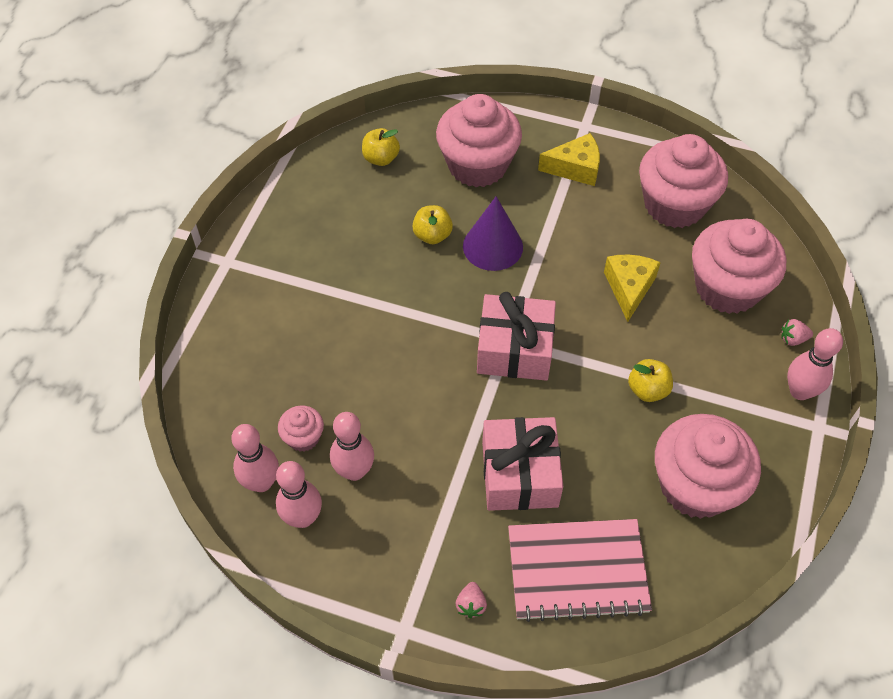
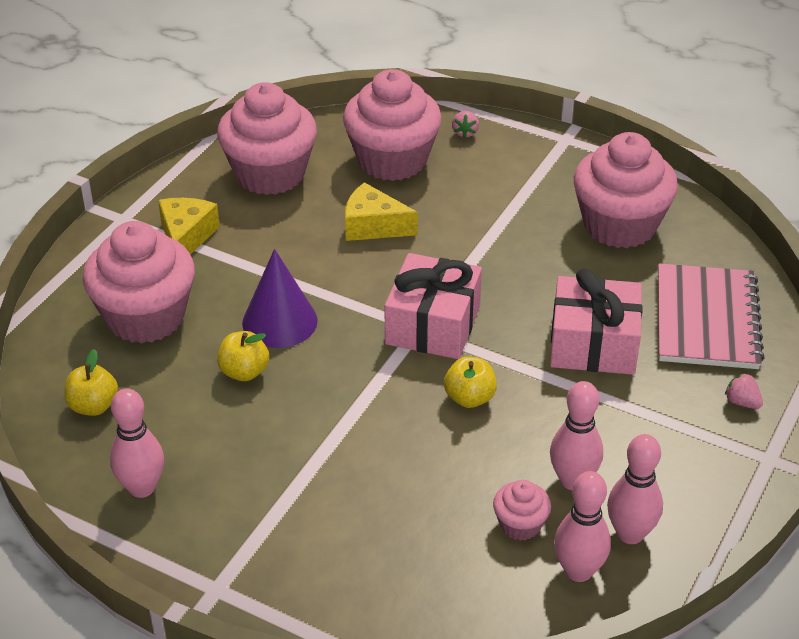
camera: 80 degrees left, 15 degrees down
(471, 605) = (742, 402): pink strawberry -> pink strawberry turned 150 degrees counterclockwise
(647, 390) = (505, 236): yellow apple -> yellow apple (469, 398)
(799, 391) = (525, 141): pink bowling pin -> pink bowling pin (142, 488)

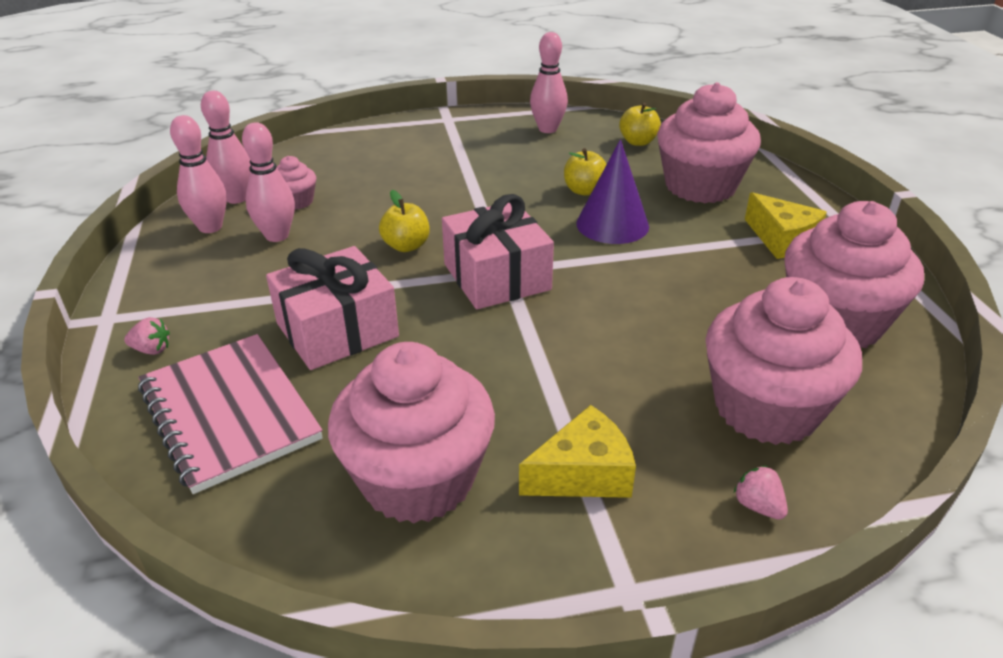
camera: 140 degrees right, 5 degrees down
(373, 226) = (665, 327): yellow cheese -> yellow cheese (583, 473)

